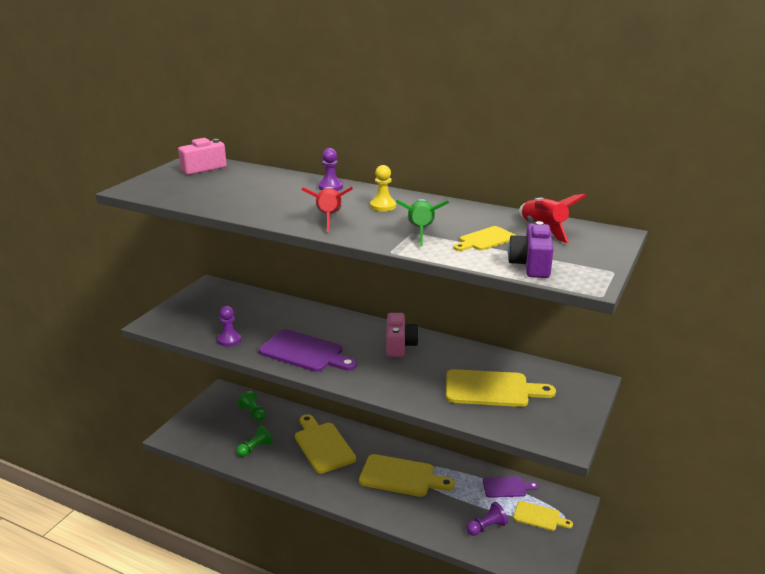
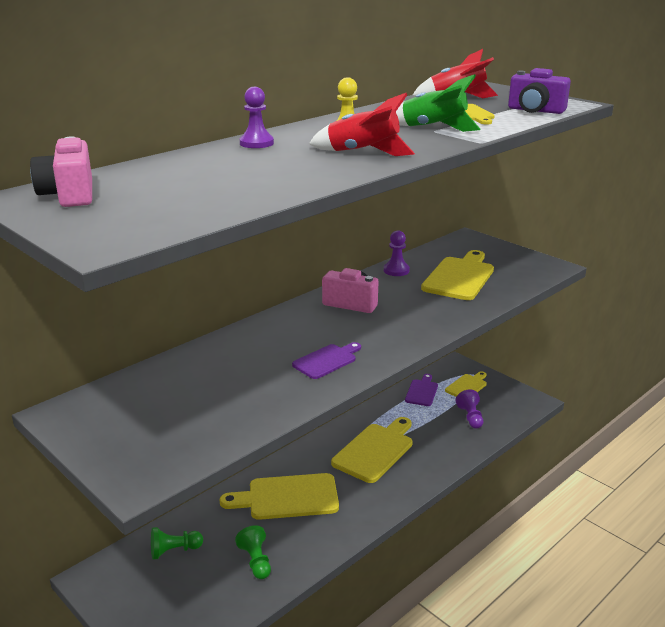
camera: 70 degrees left, 0 degrees up
(229, 340) = (252, 412): purple pawn -> purple pawn (396, 270)
(305, 352) = (326, 360): purple cutting board -> purple cutting board, size x0.57

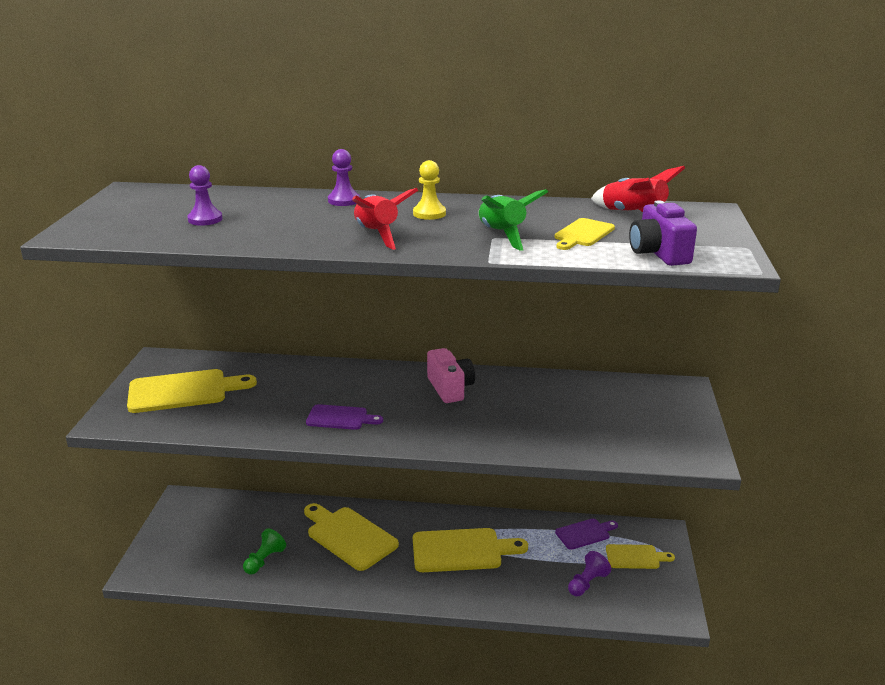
camera: 50 degrees right, 0 degrees up
(69, 195) = (150, 198): pink camera -> none
(174, 551) = (239, 517): green pawn -> none
(396, 270) = (546, 382): purple pawn -> purple pawn (205, 219)
(459, 277) = (586, 416): yellow cutting board -> yellow cutting board (183, 391)

